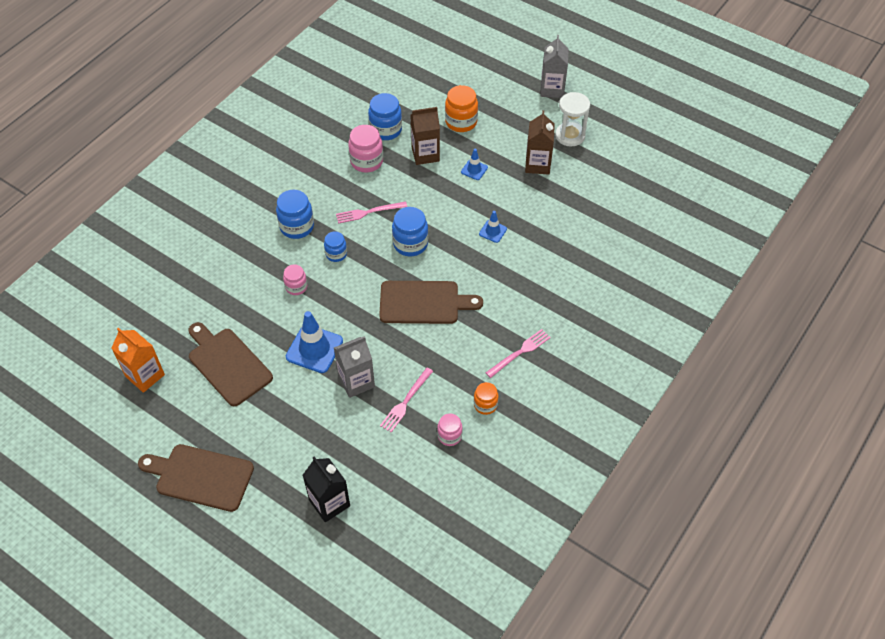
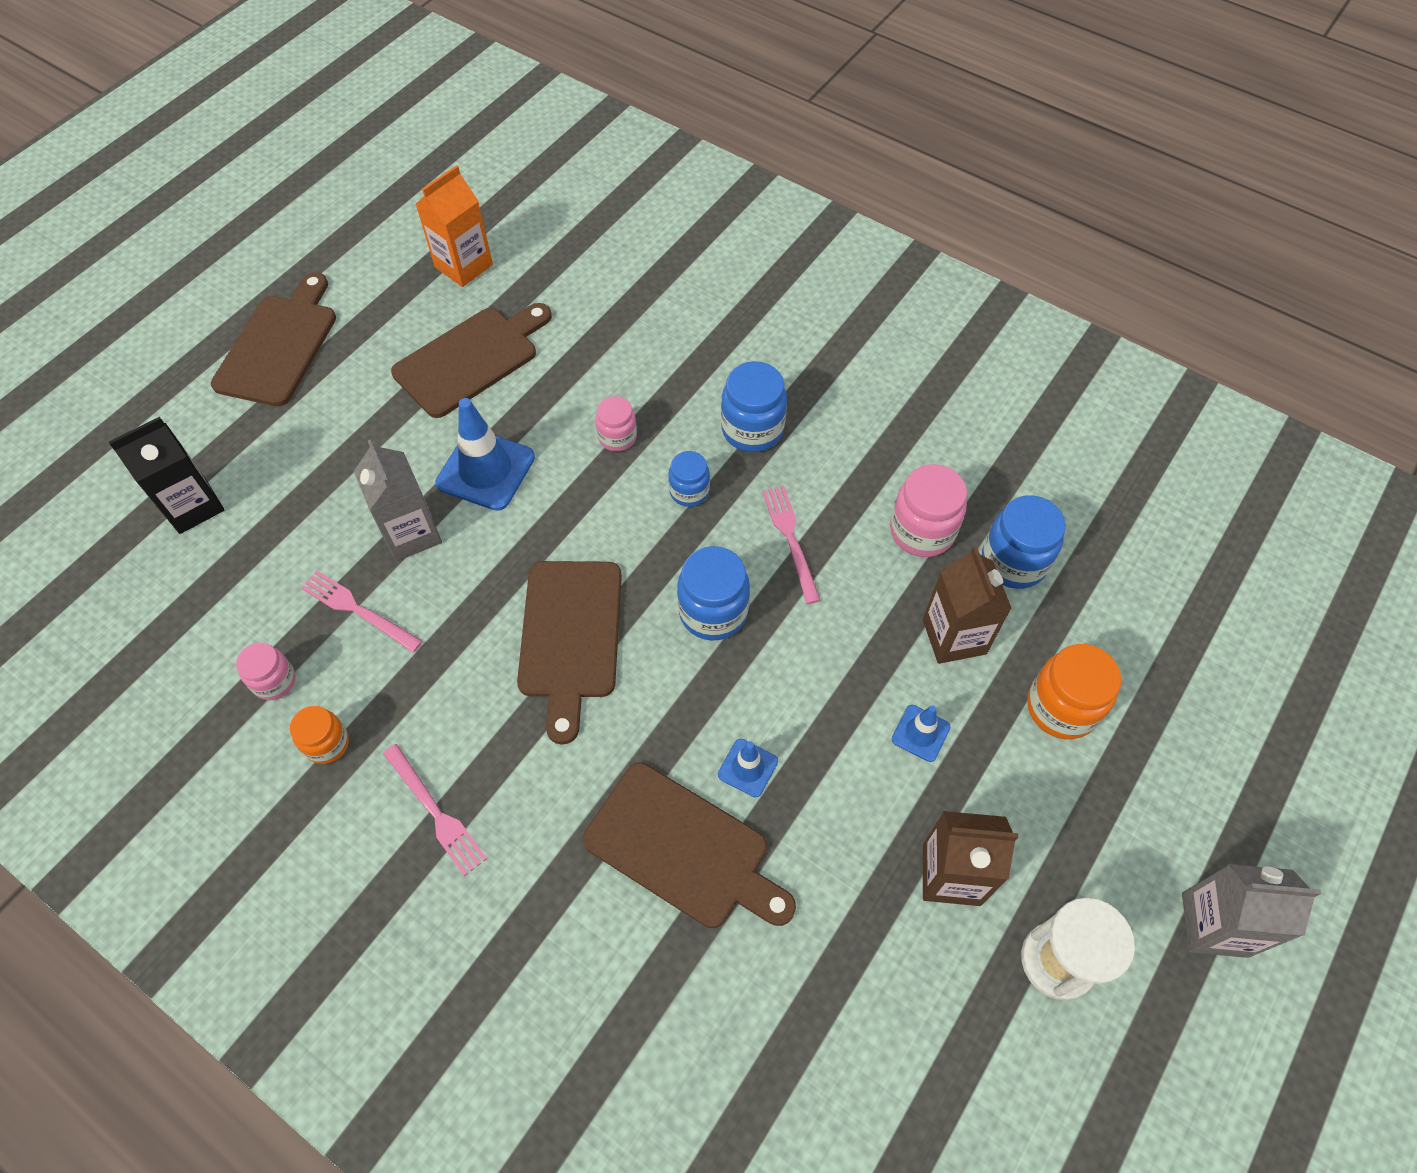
camera: 90 degrees right, 5 degrees up
(532, 255) = (683, 848): none -> brown cutting board

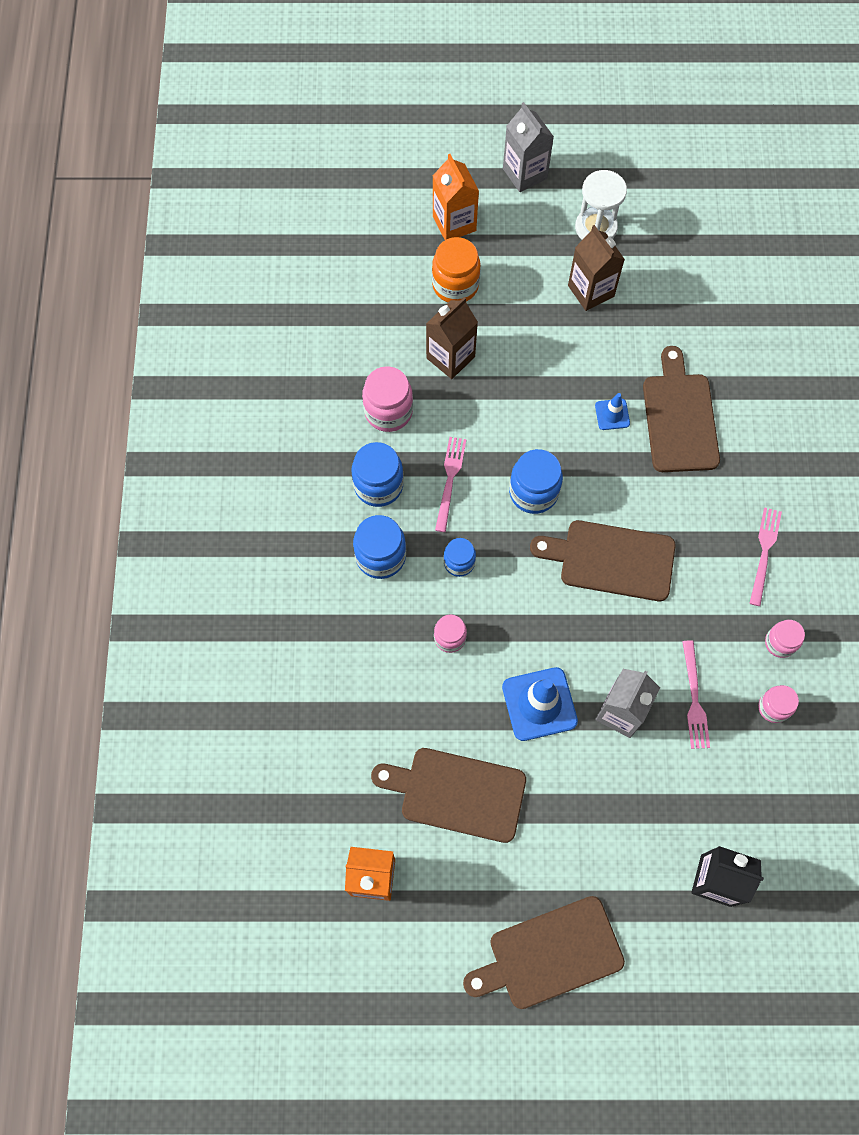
camera: 125 degrees left, 10 degrees up
(327, 743) = (780, 643): orange jar -> pink jar
(570, 636) = (611, 560): brown cutting board -> brown cutting board turned 135 degrees counterclockwise
(791, 539) = (450, 480): pink fork -> pink fork turned 150 degrees clockwise
(920, 733) = (524, 343): blue traffic cone -> none
(1013, 562) = (374, 352): blue jar -> blue jar (378, 485)
(1167, 768) = (454, 223): none -> orange carton

